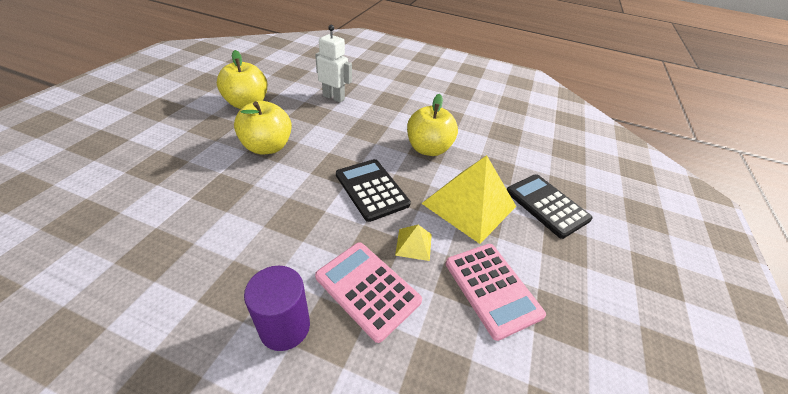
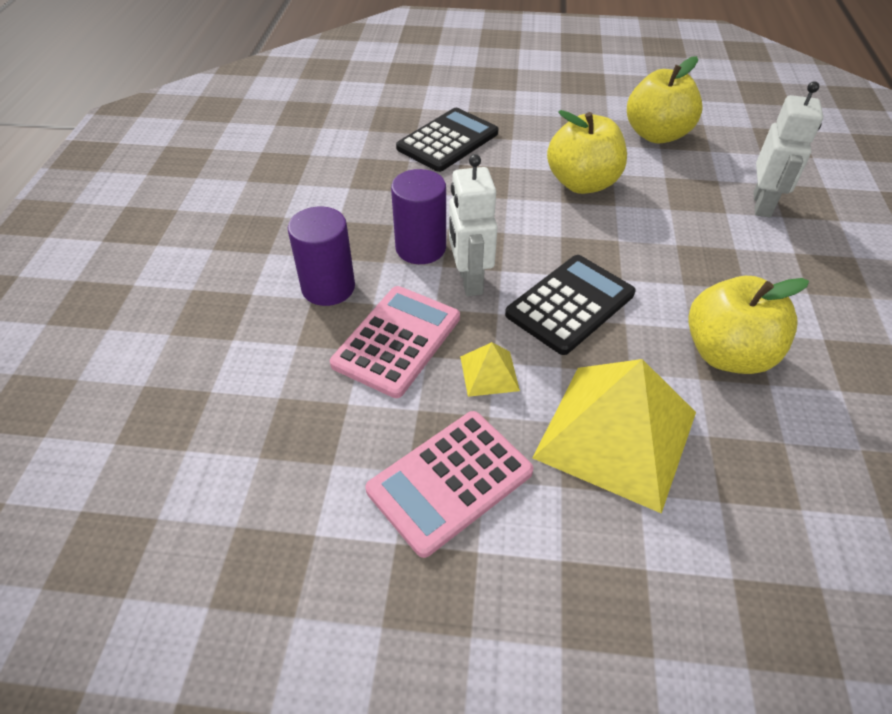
camera: 80 degrees right, 5 degrees up
(275, 248) = (420, 248): none -> purple cylinder
(327, 230) = (469, 280): none -> white robot
(546, 205) = (701, 574): black calculator -> black calculator (447, 141)

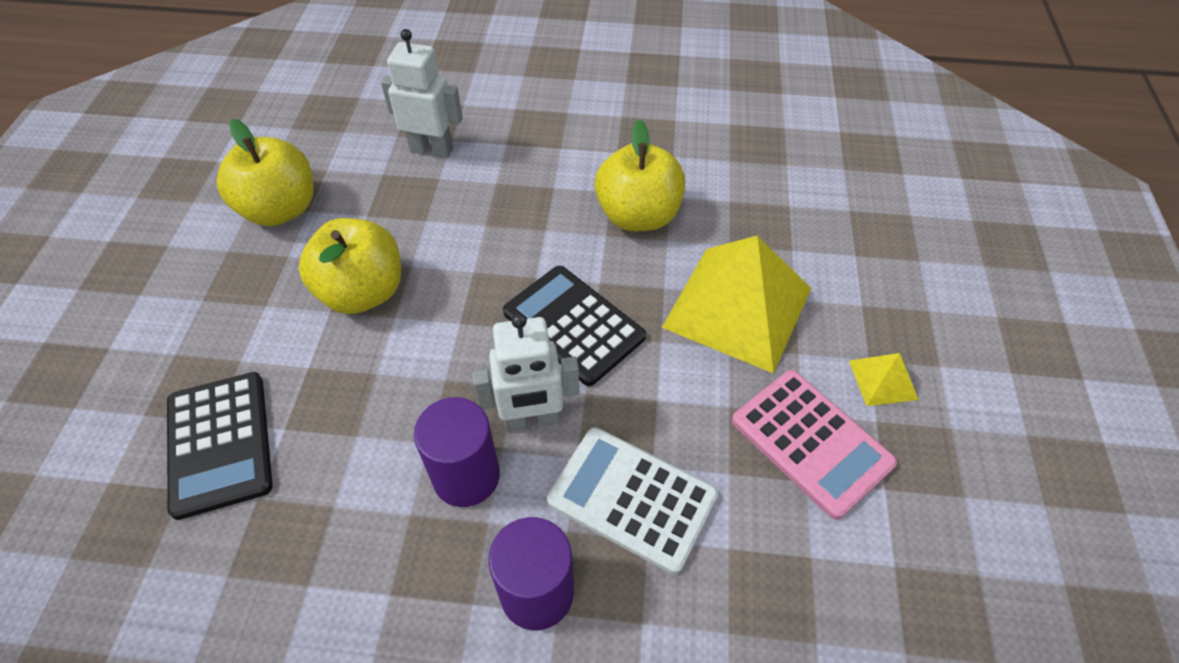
camera: 90 degrees left, 5 degrees up
(397, 341) = (632, 499): pink calculator -> white calculator
(447, 141) = (220, 443): black calculator -> black calculator turned 150 degrees counterclockwise
(489, 373) = (674, 404): yellow pyramid -> yellow pyramid (883, 379)

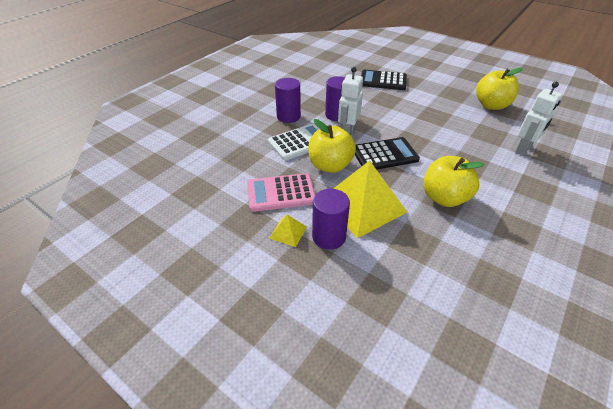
camera: 120 degrees right, 10 degrees down
(363, 292) = (433, 113): yellow apple -> yellow apple (330, 166)
(841, 322) = (329, 237): none -> purple cylinder

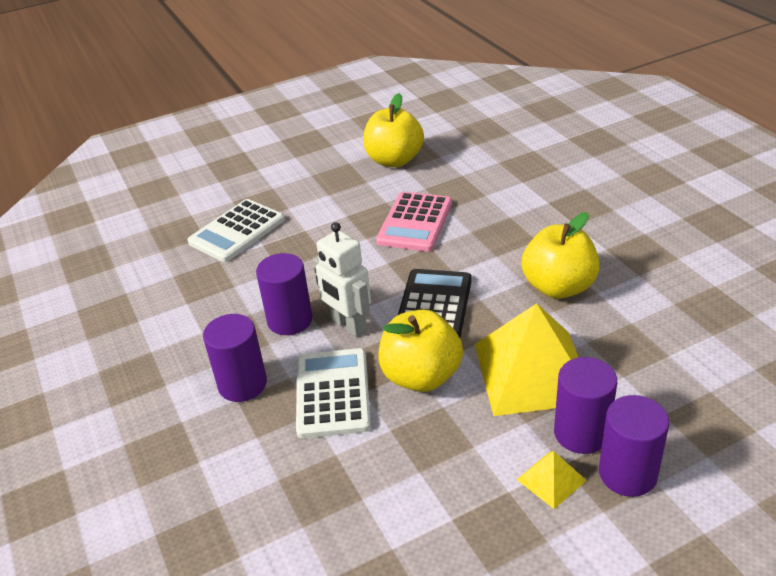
camera: 60 degrees left, 5 degrees down
(281, 193) = (453, 461): pink calculator -> pink calculator (415, 222)
(310, 264) = (627, 474): none -> purple cylinder
(383, 81) = (237, 231): black calculator -> white calculator
(523, 149) = (504, 179): white robot -> none

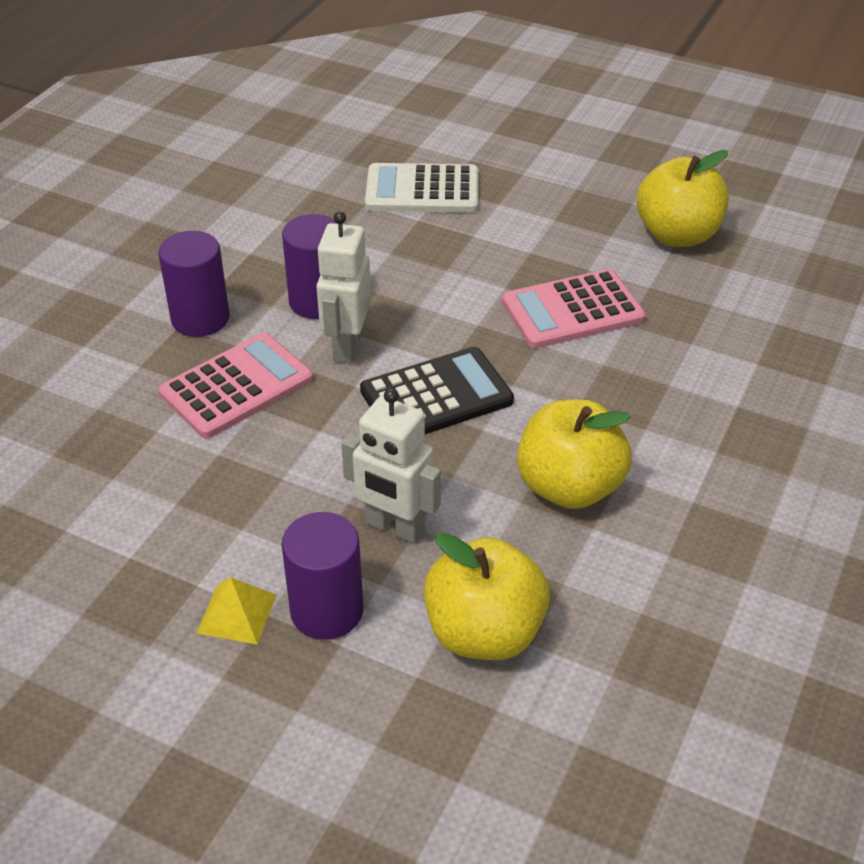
camera: 50 degrees right, 5 degrees up
(332, 393) = (236, 386): white calculator -> pink calculator
(421, 376) = (314, 439): yellow apple -> yellow apple (484, 632)
(532, 372) = (394, 527): yellow pyramid -> white robot
(627, 474) = (292, 677): purple cylinder -> none

